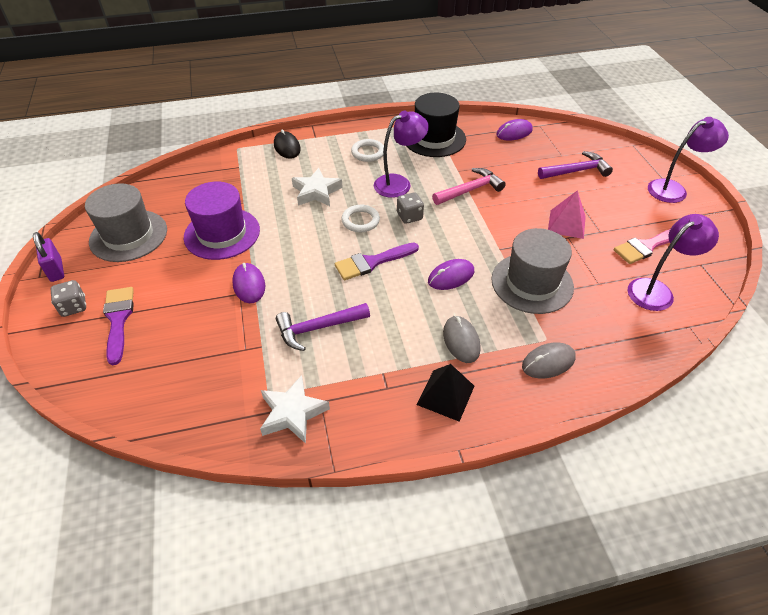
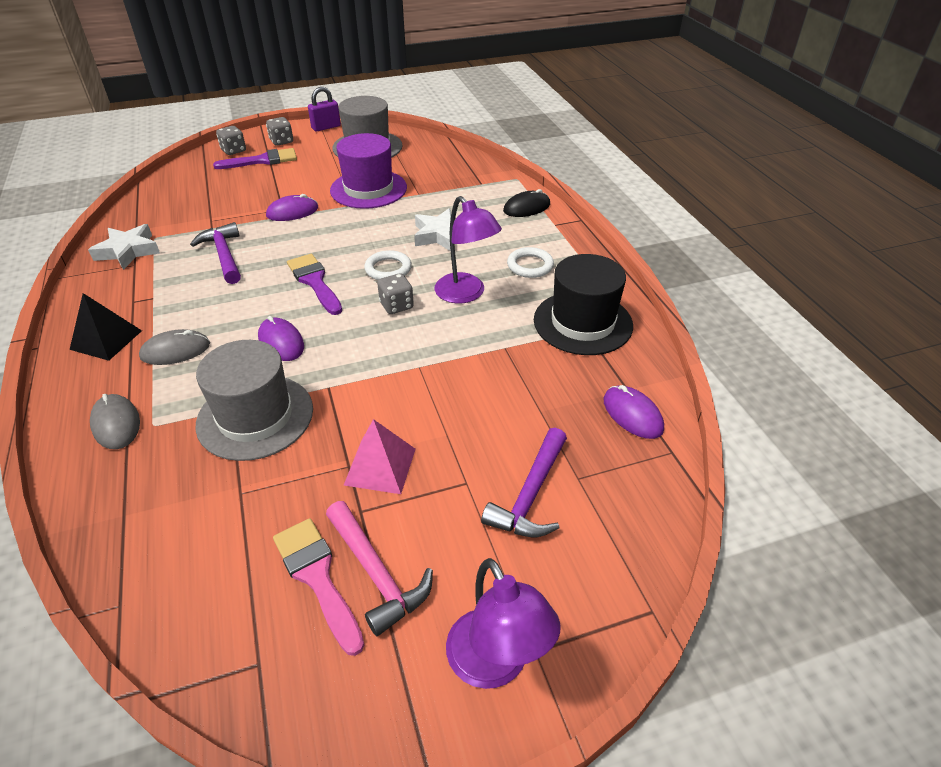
camera: 85 degrees right, 5 degrees down
(75, 351) = (234, 151): none -> grey dice
(470, 190) = (458, 359): pink hammer -> pink hammer (376, 573)
(576, 171) = (530, 494): purple hammer -> purple hammer turned 45 degrees clockwise
(657, 290) = (208, 571): purple lamp -> none

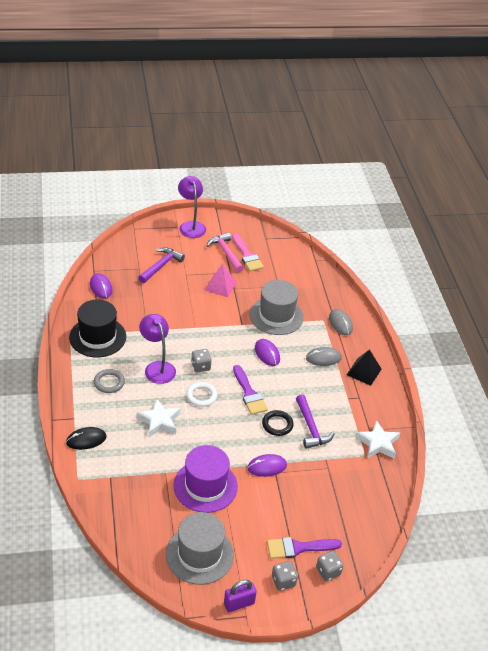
camera: 175 degrees left, 0 degrees up
(274, 252) = (277, 424): none -> black ring
(530, 266) = (109, 382): white ring -> grey ring

